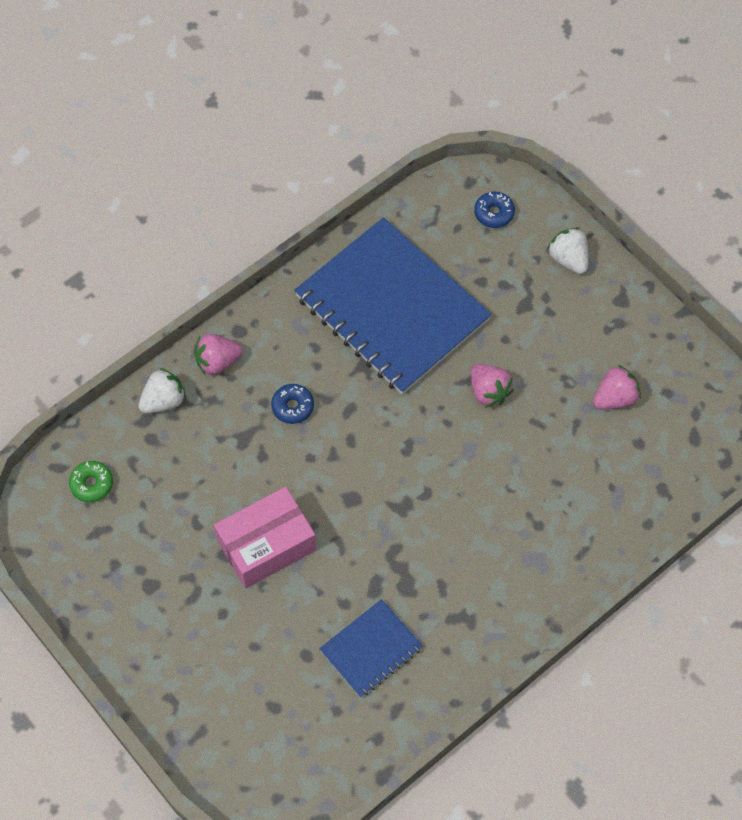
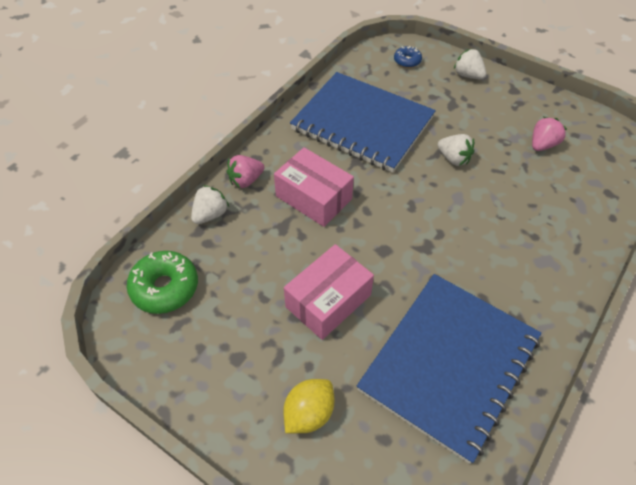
camera: 15 degrees left, 10 degrees down
(92, 484) = (165, 287): green donut -> green donut, size x1.80
(207, 662) = (309, 413): none -> yellow lemon
(293, 407) = (313, 197): blue donut -> pink box
(371, 649) = (449, 364): blue notebook -> blue notebook, size x2.09
(488, 392) = (453, 159): pink strawberry -> white strawberry

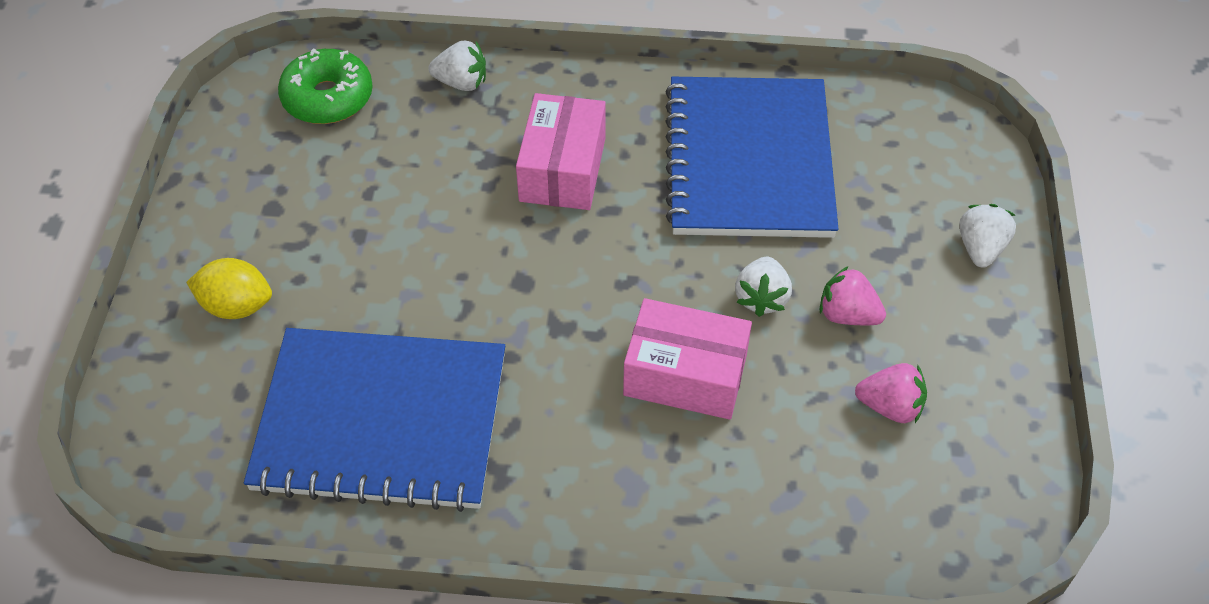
camera: 60 degrees right, 0 degrees up
(246, 180) = (542, 88): pink strawberry -> pink strawberry (847, 315)
(328, 301) = (402, 257): pink box -> pink box (685, 375)
(407, 61) = (944, 157): blue donut -> none

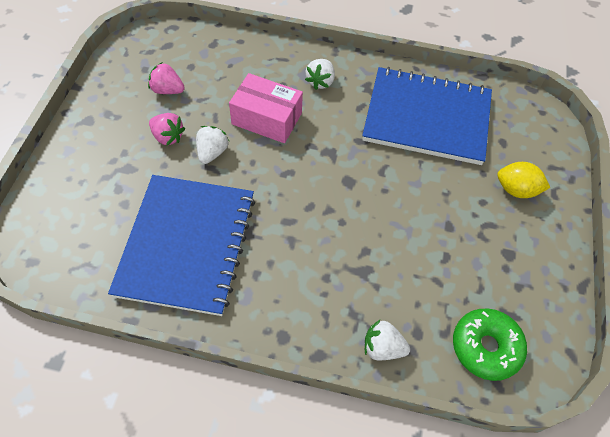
camera: 175 degrees left, 5 degrees up
(562, 169) = (314, 256): pink box -> none
(980, 248) = (70, 163): white strawberry -> white strawberry (320, 82)

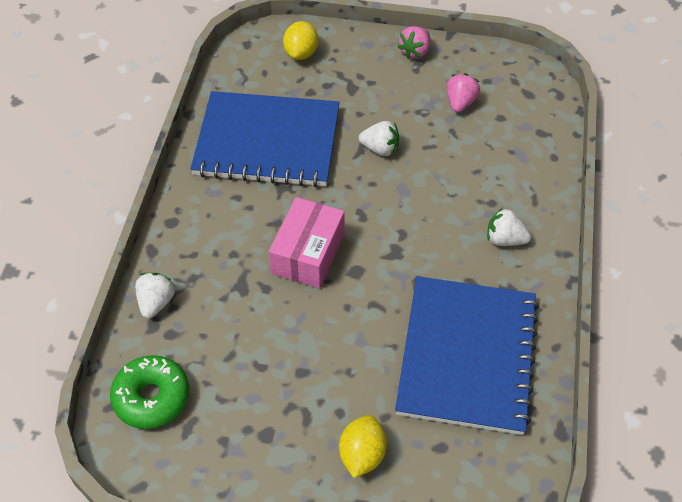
camera: 90 degrees right, 5 degrees down
(64, 209) = (301, 53): none -> yellow lemon
(168, 137) = (395, 111): pink strawberry -> pink strawberry (415, 52)
(266, 118) = (435, 191): pink box -> pink box (308, 253)

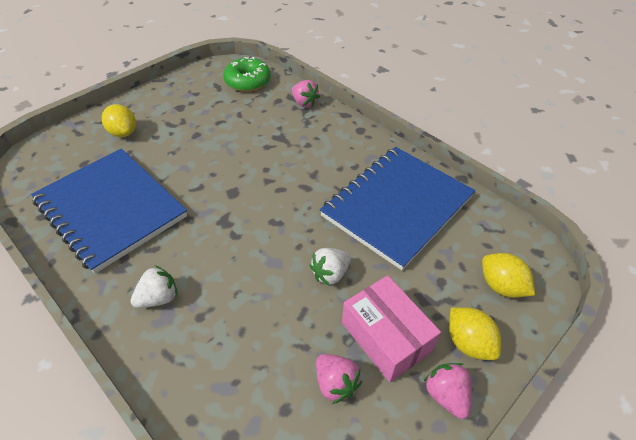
camera: 125 degrees right, 5 degrees down
(156, 302) = (304, 103): white strawberry -> pink strawberry
(308, 253) = (272, 177): pink box -> pink box (386, 337)
(367, 54) = (468, 343): none -> yellow lemon

